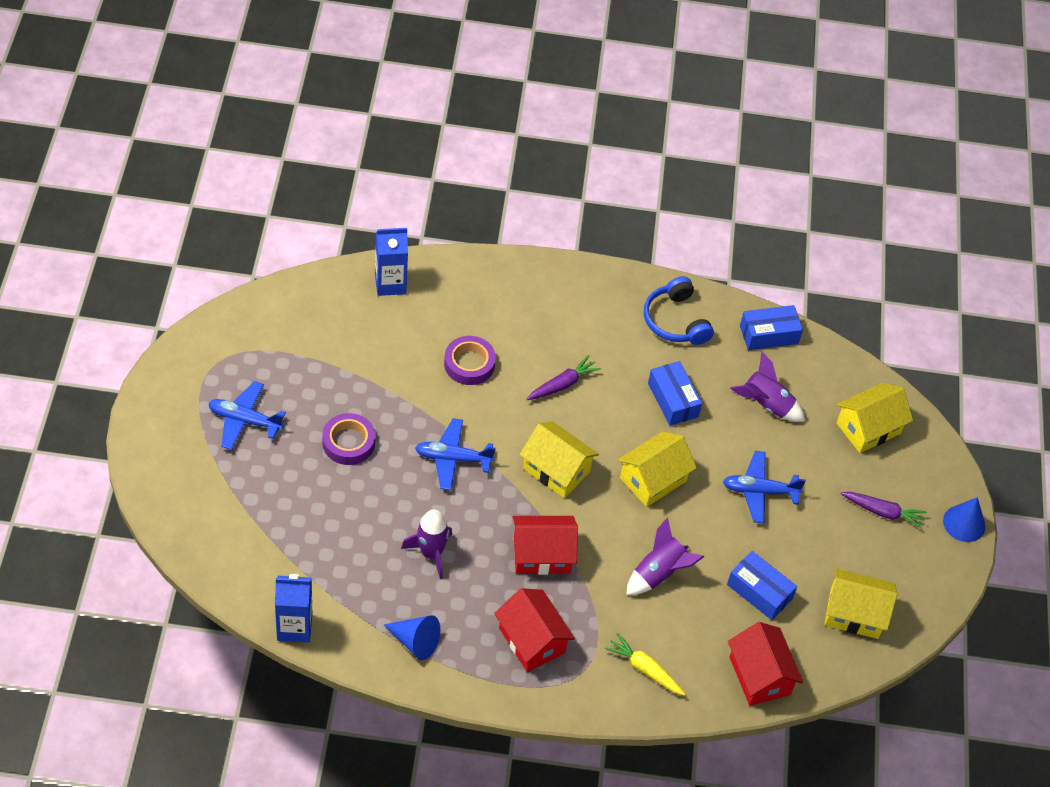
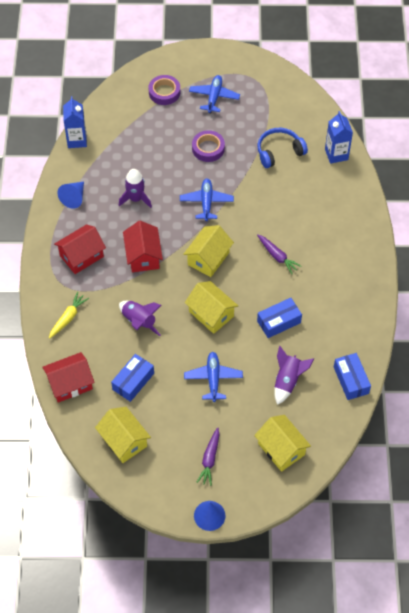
camera: 90 degrees right, 5 degrees up
(469, 364) = (282, 203): purple tape -> purple tape (164, 92)
(675, 321) = (348, 320): blue headphones -> blue headphones (279, 152)
(854, 613) = (124, 441): yellow house -> yellow house turned 45 degrees counterclockwise

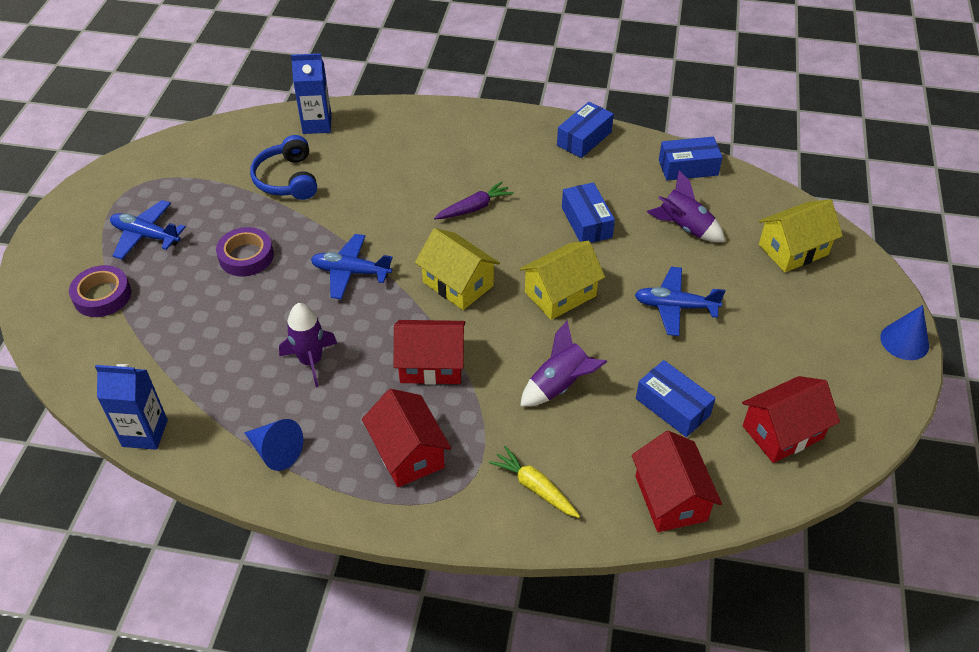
camera: 80 degrees left, 10 degrees down
(124, 441) = (782, 432): yellow house -> red house
(209, 459) = (812, 329): purple carrot -> none
(365, 312) = (584, 139): none -> blue box

